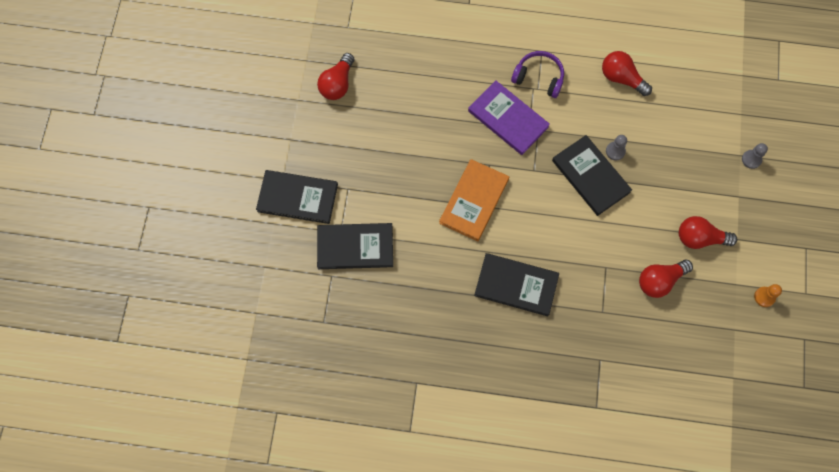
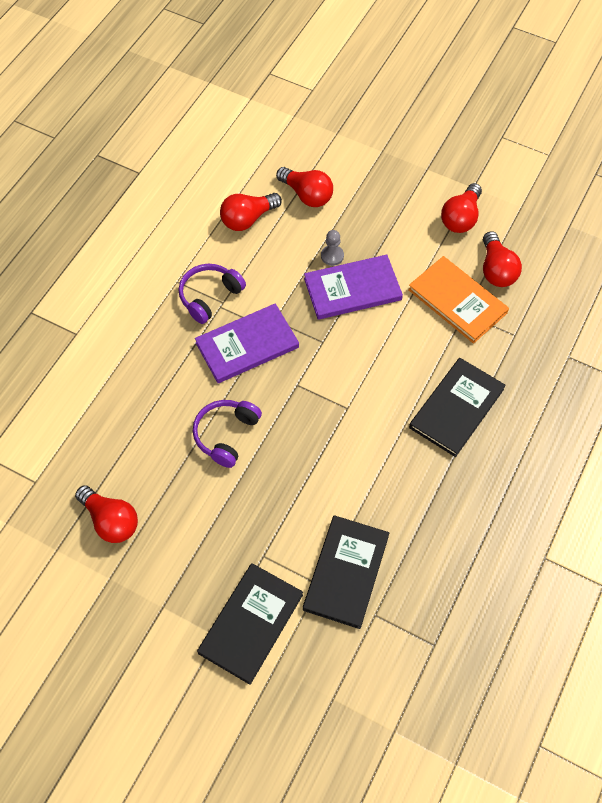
camera: 70 degrees left, 10 degrees down
(429, 131) = (226, 435): none -> purple headphones
(474, 201) = (336, 416): orange book -> orange book (457, 301)
(590, 176) = (352, 289): black book -> purple book
(665, 113) = (307, 195): none -> red light bulb
(751, 159) = (390, 144): grey pawn -> none
(764, 297) = (542, 189): orange pawn -> none

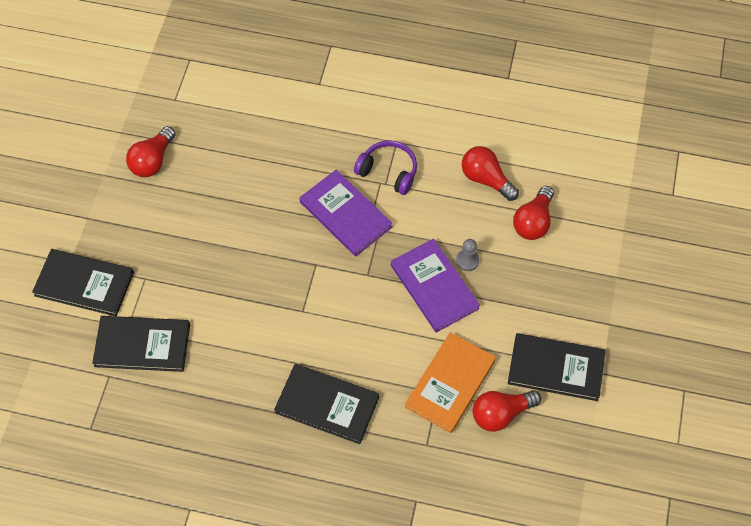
camera: 75 degrees right, 0 degrees up
(226, 435) = (250, 222): purple headphones -> none
(461, 218) = (556, 368): red light bulb -> black book

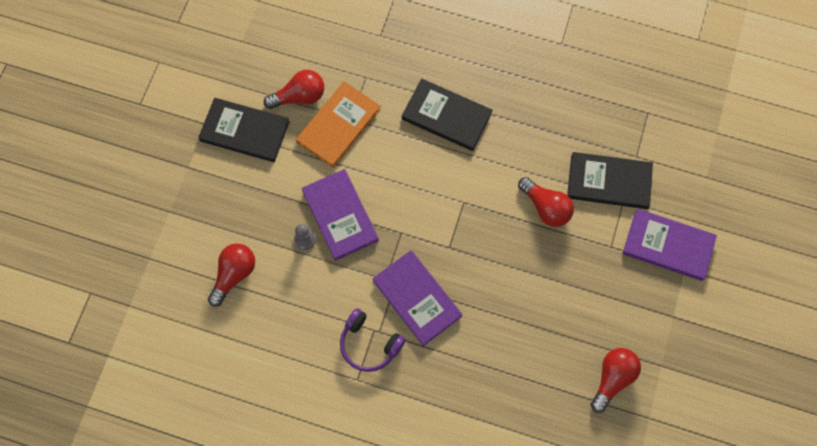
camera: 175 degrees left, 10 degrees up
(84, 284) = (668, 245): black book -> purple book
(486, 179) = (272, 326): red light bulb -> red light bulb (546, 207)

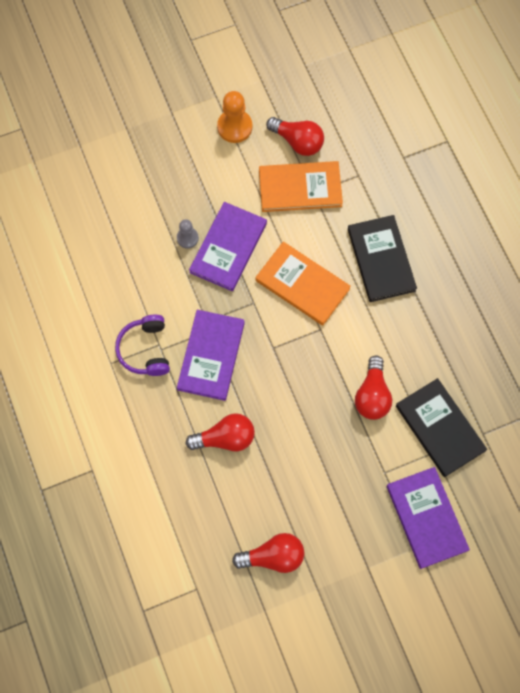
camera: 50 degrees right, 0 degrees up
(234, 274) = (117, 212): red light bulb -> red light bulb (225, 438)
(245, 131) = (234, 127): black book -> orange pawn
(417, 186) = (302, 285): none -> orange book

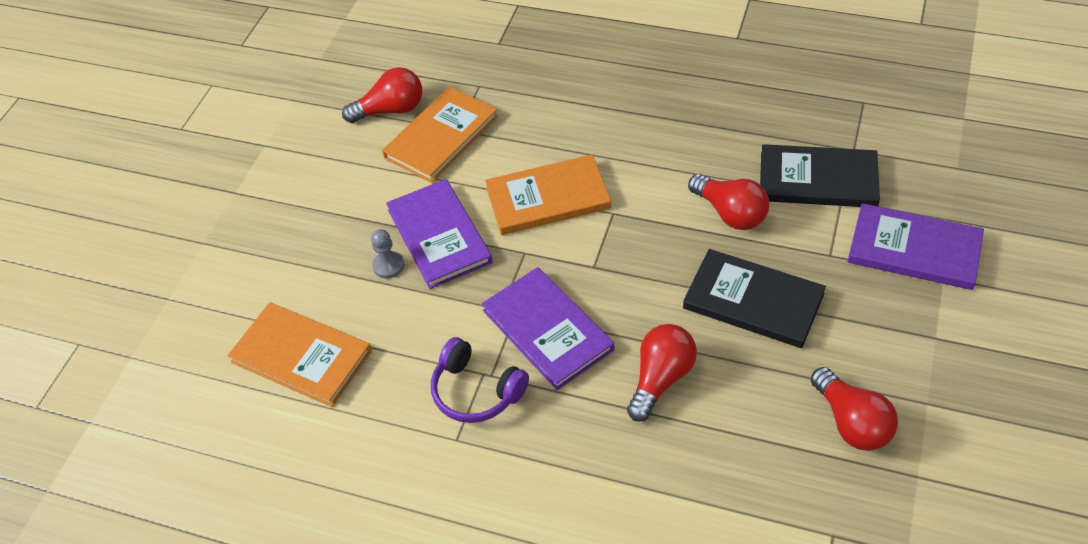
camera: 45 degrees left, 20 degrees down
(98, 244) = (301, 356): none -> orange book
(234, 127) = (315, 150): orange pawn -> none
(273, 556) = (851, 422): red light bulb -> red light bulb turned 120 degrees clockwise
(381, 260) = (587, 120): black book -> black book (753, 301)

